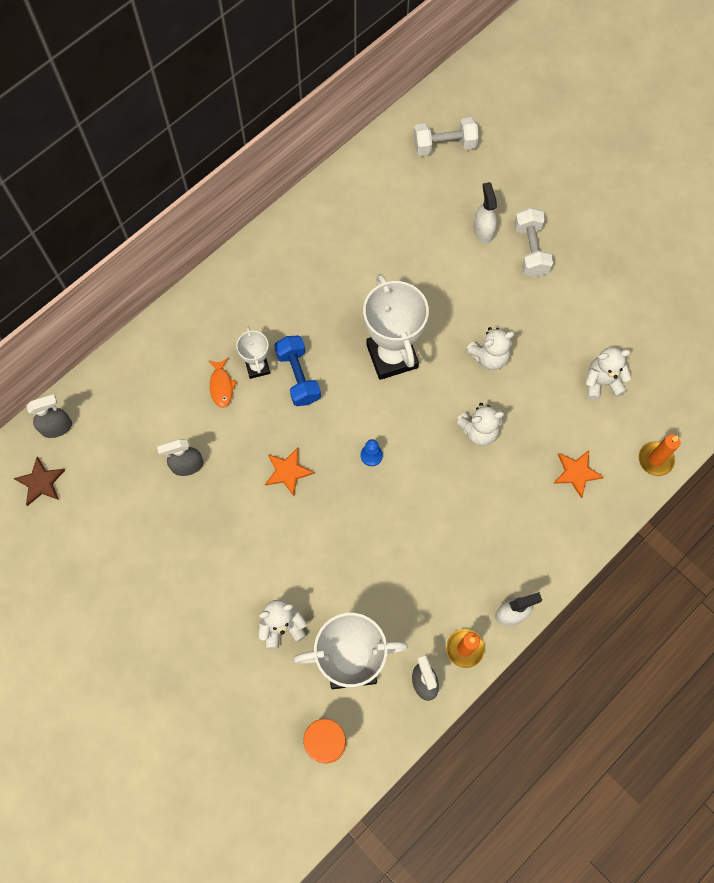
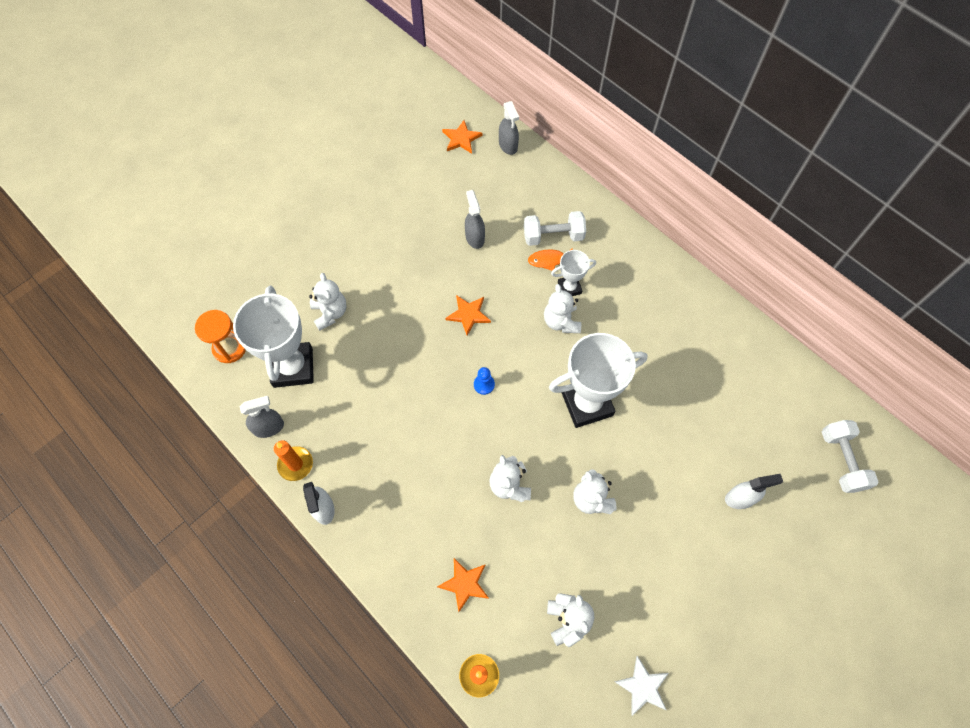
camera: 90 degrees right, 5 degrees down
(41, 482) = (461, 139): brown star -> orange star
(298, 377) = (561, 321): blue dumbbell -> white teddy bear
(530, 250) = (723, 550): white dumbbell -> white dumbbell (553, 236)
(651, 325) = (642, 686): none -> white star

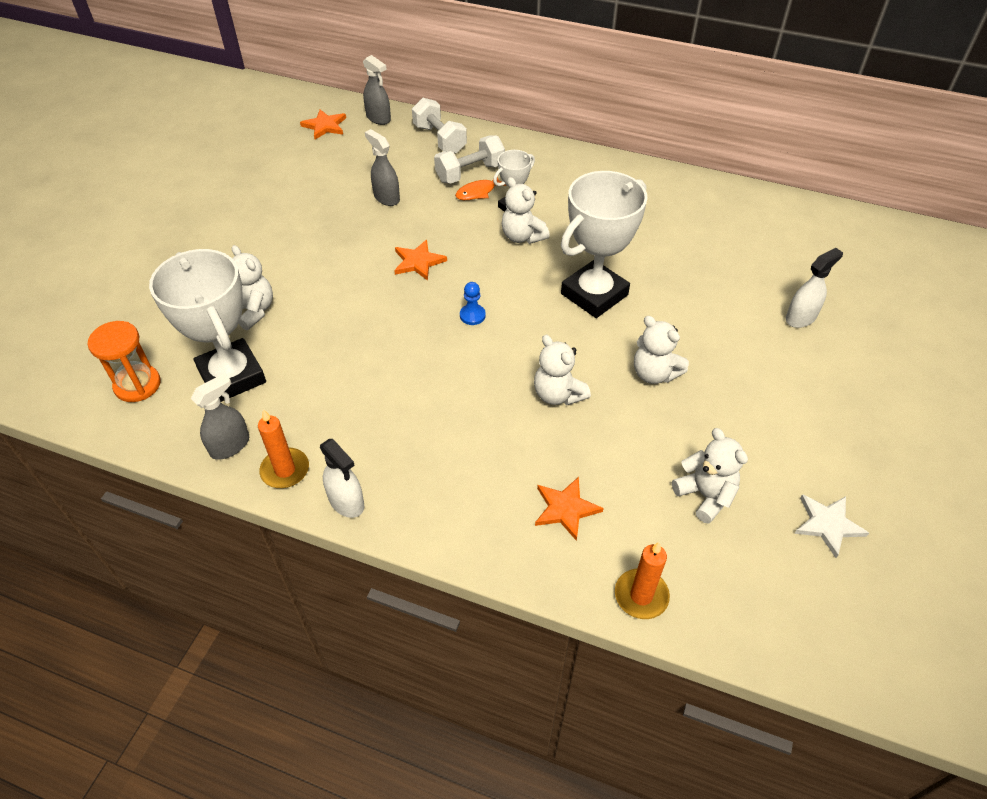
camera: 25 degrees left, 15 degrees down
(841, 460) = (868, 255): white dumbbell -> white dumbbell (439, 139)

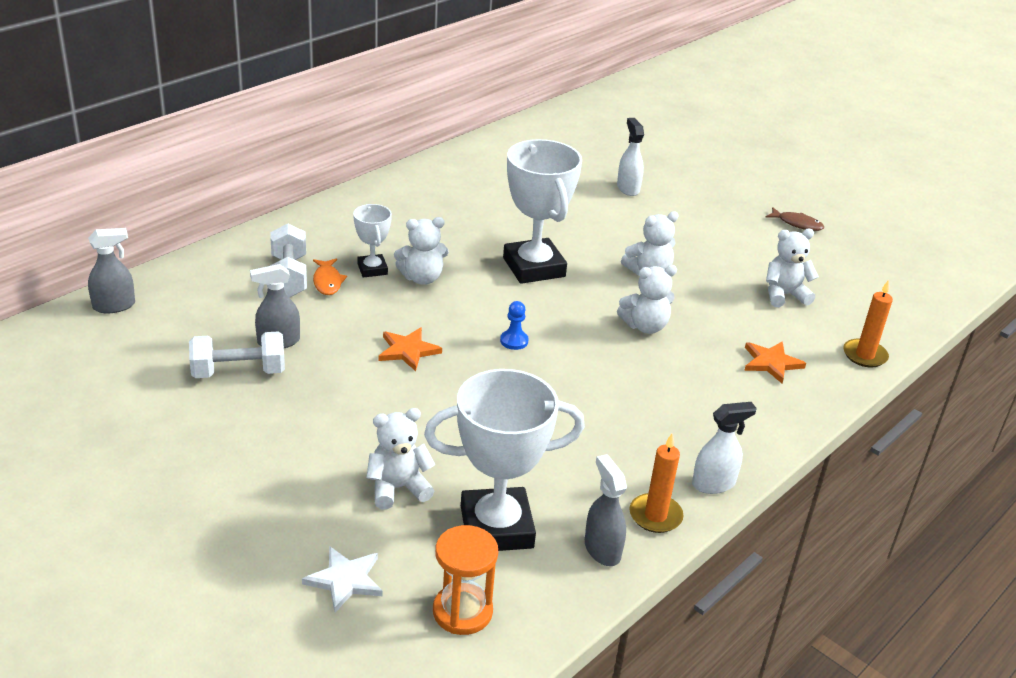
camera: 70 degrees left, 15 degrees down
(325, 126) = (82, 349): orange star -> none
(439, 139) = (206, 277): white dumbbell -> white dumbbell (239, 372)
(827, 524) = (829, 257): white star -> white star (345, 580)
(874, 478) = (797, 224): none -> brown fish

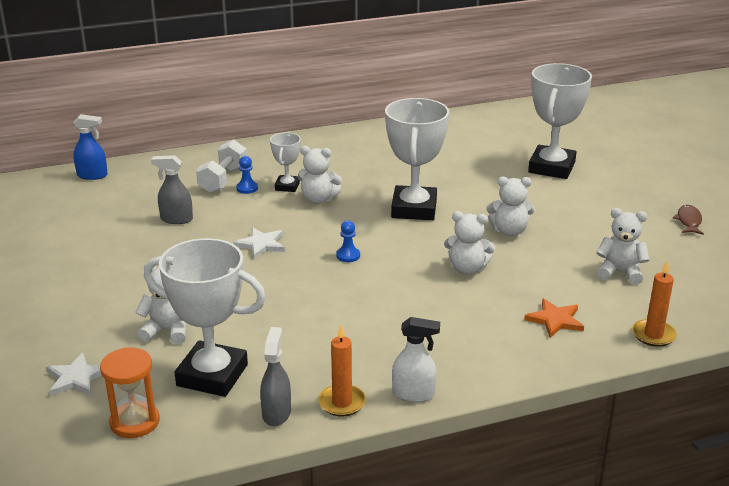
camera: 30 degrees right, 5 degrees down
(114, 306) = (92, 175): grey spray bottle -> blue spray bottle
(239, 372) = (132, 232): white dumbbell -> none
(327, 282) = (247, 188): orange fish -> blue pawn
(408, 351) = (261, 244): orange star -> white star
(628, 188) = (551, 167): white spray bottle -> white trophy
(797, 224) = (688, 221): brown fish -> brown fish turned 135 degrees counterclockwise

